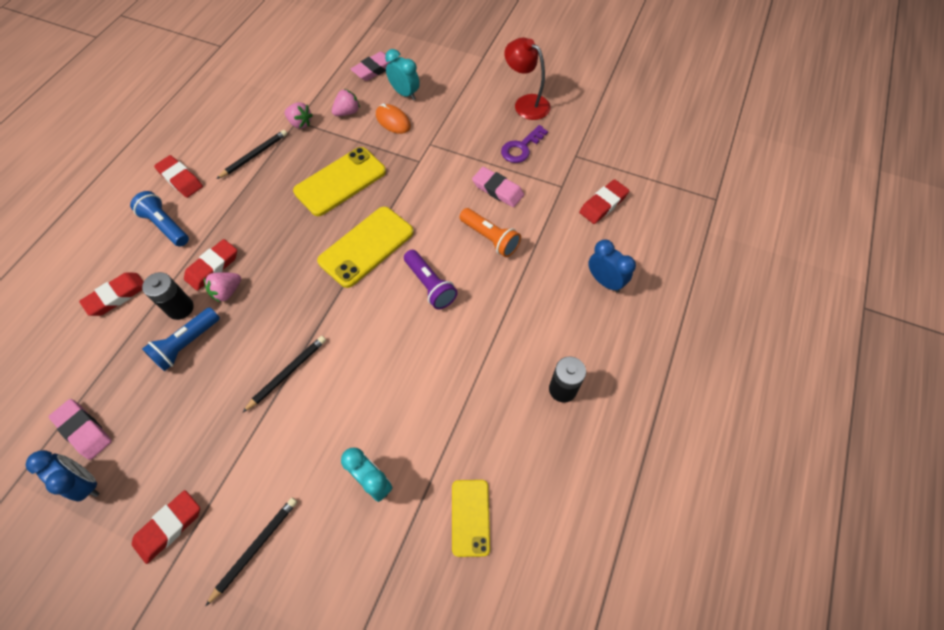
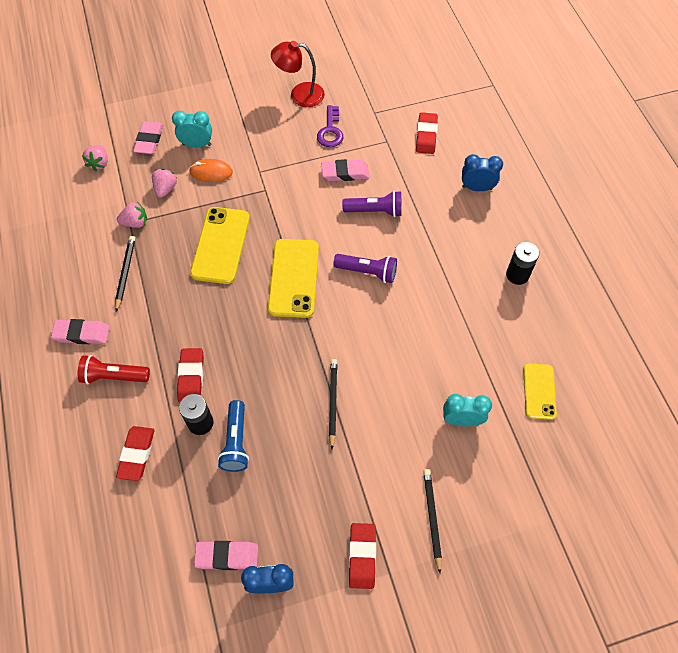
camera: 40 degrees left, 0 degrees up
(166, 226) = (114, 376): blue flashlight -> red flashlight
(180, 179) = (82, 334): red eraser -> pink eraser
(227, 292) = (224, 385): pink strawberry -> pink strawberry (99, 163)
(470, 517) = (539, 391): yellow phone -> yellow phone turned 45 degrees clockwise
(490, 238) = (375, 211): orange flashlight -> purple flashlight

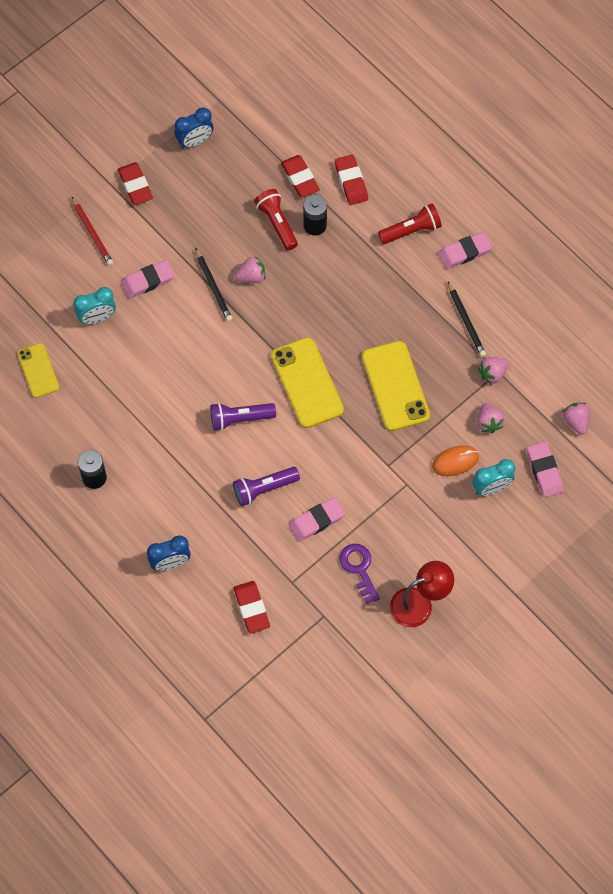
camera: 155 degrees right, 5 degrees up
(191, 377) = (345, 257): red eraser -> red eraser (300, 178)
(227, 556) = (237, 145): pink eraser -> pink eraser (148, 281)
(236, 442) = (277, 223): blue flashlight -> red flashlight
(291, 396) = (251, 277): none -> pink strawberry
(432, 518) = (92, 233): black pencil -> red pencil

